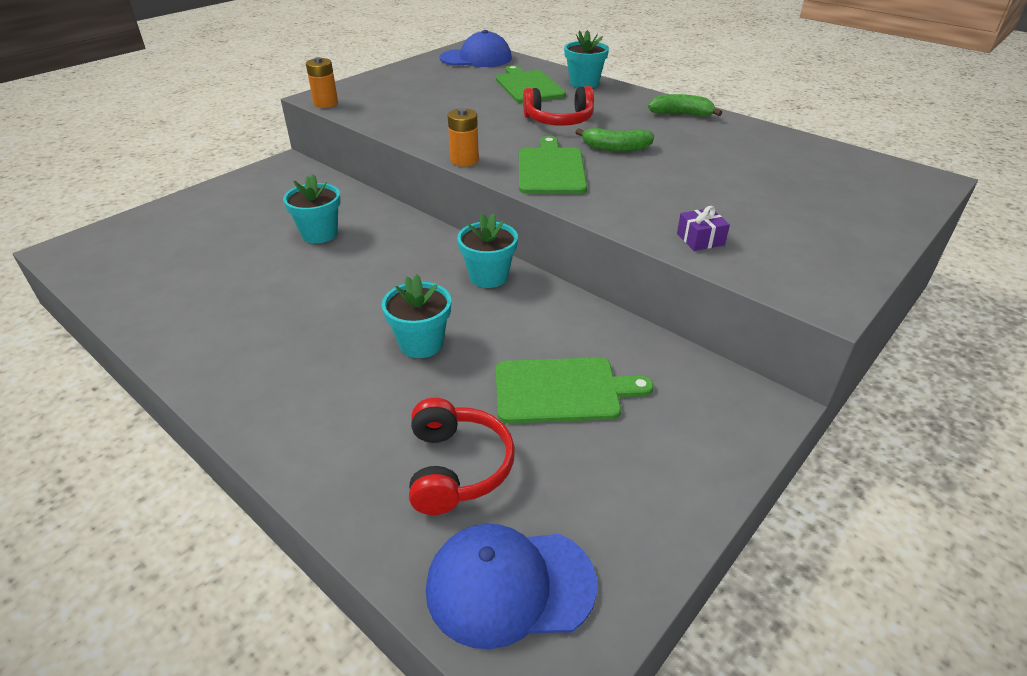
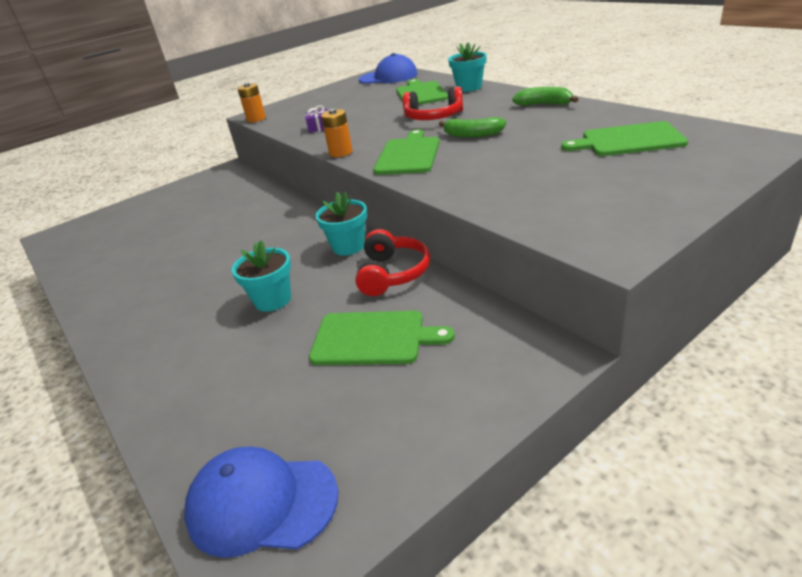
camera: 15 degrees right, 5 degrees down
(319, 234) = (231, 218): turquoise flower pot -> none
(457, 467) = (259, 400): red headphones -> red headphones (392, 273)
(700, 239) = (514, 204): purple gift -> purple gift (319, 127)
(790, 167) = (628, 140): none -> green cutting board

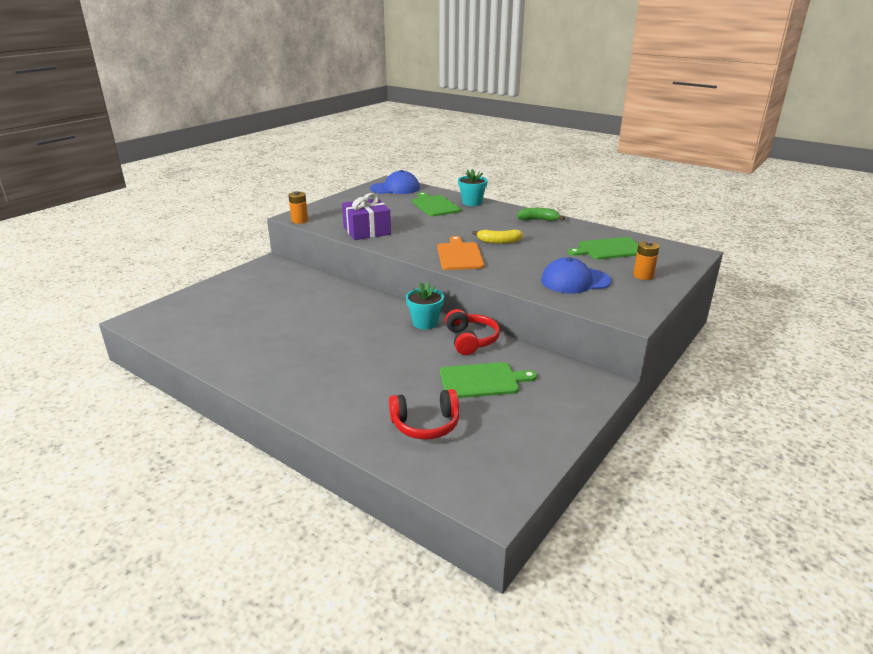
camera: 20 degrees left, 5 degrees down
(261, 503) = (467, 472): blue cap -> blue cap (575, 281)
(273, 300) = (390, 361): turquoise flower pot -> none
(319, 127) = (367, 231): purple gift -> purple gift, size x2.18
(341, 152) = (402, 252): orange battery -> orange battery (643, 276)
(408, 155) = (459, 255): green cutting board -> orange cutting board
(433, 117) = (459, 226): red headphones -> red headphones (425, 424)
(472, 135) = (499, 241): green banana -> yellow banana

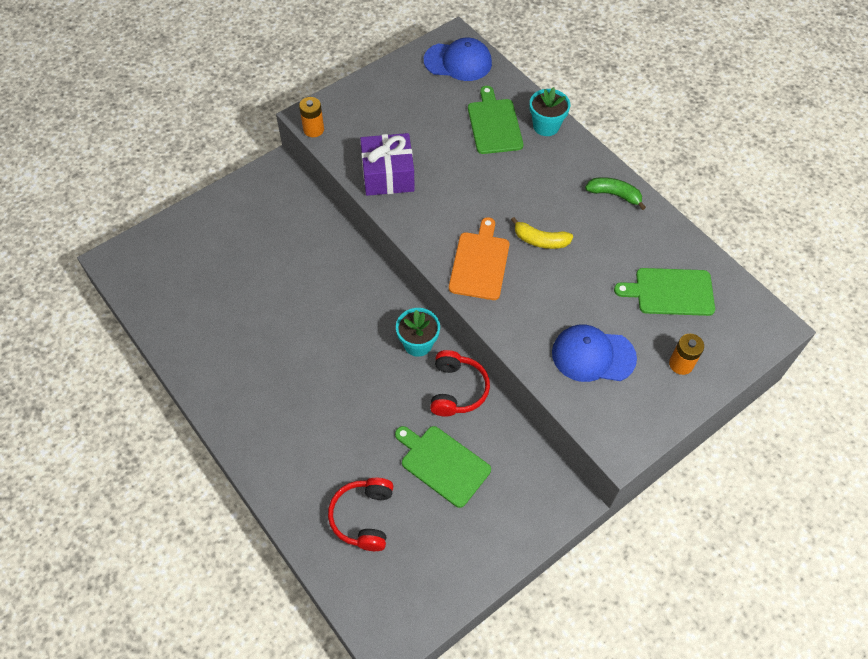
camera: 15 degrees right, 30 degrees up
(425, 424) = (363, 517): red headphones -> red headphones turned 90 degrees clockwise
(482, 381) = (443, 464): green cutting board -> green cutting board turned 150 degrees counterclockwise

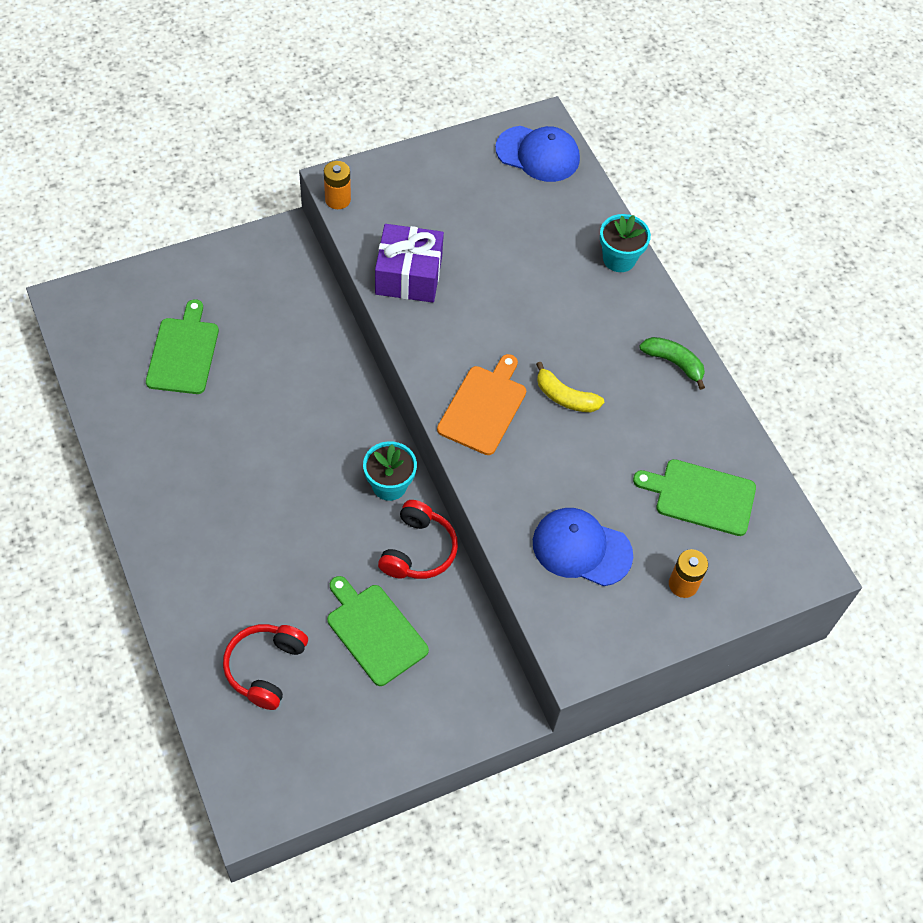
camera: 10 degrees right, 0 degrees up
(494, 124) = (556, 242): green cutting board -> green cutting board (183, 353)

